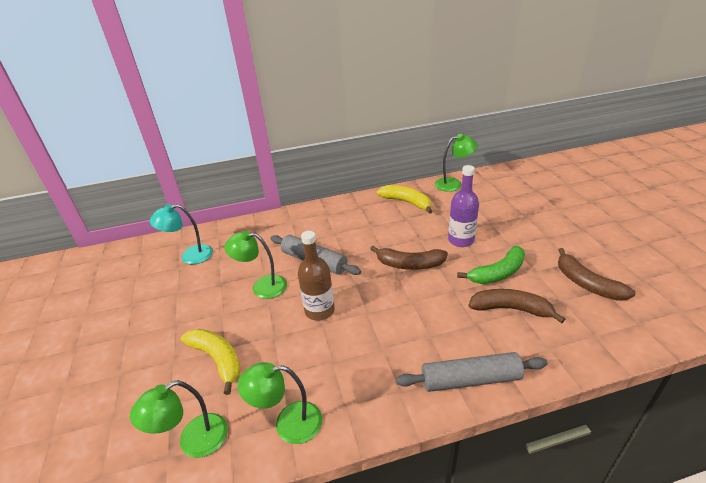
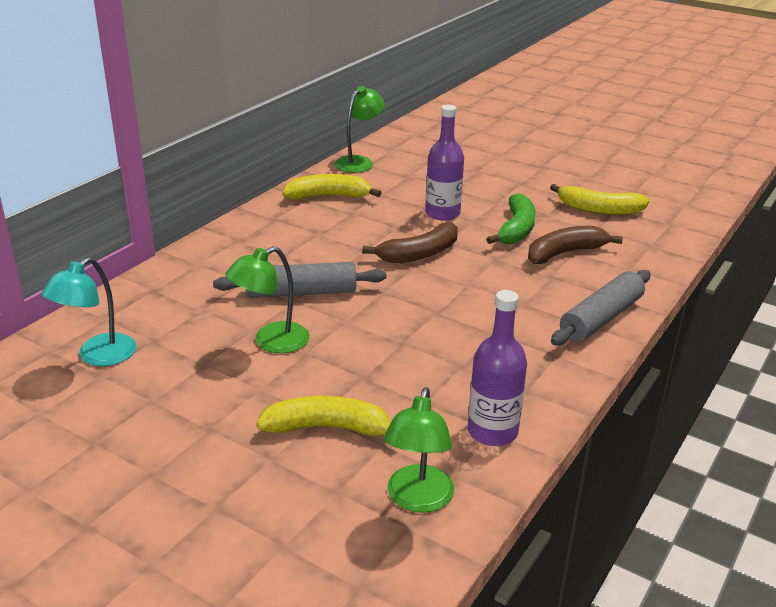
camera: 45 degrees left, 5 degrees down
(288, 423) = (492, 431): green lamp -> purple bottle
(319, 310) = (381, 333): brown bottle -> none
(586, 283) = (599, 210): brown banana -> yellow banana

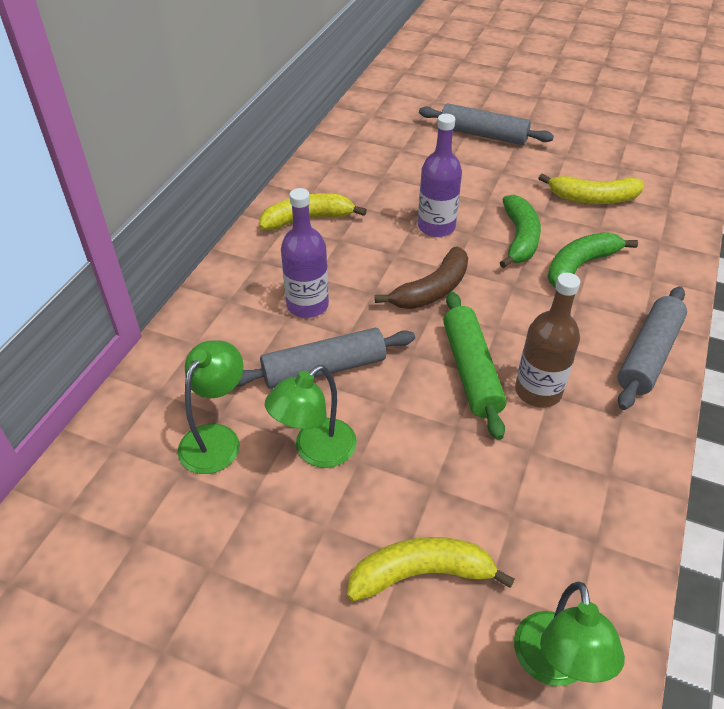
camera: 10 degrees left, 15 degrees up
(98, 356) = (124, 510): turquoise lamp -> none
(359, 162) = (323, 163): green lamp -> green lamp (216, 438)
(431, 309) = (471, 370): none -> green rolling pin
(486, 329) = (538, 391): none -> brown bottle
(492, 431) = (596, 544): purple bottle -> purple bottle (307, 305)
(515, 157) = (483, 135): none -> grey rolling pin
(565, 253) = (580, 266): brown banana -> green banana

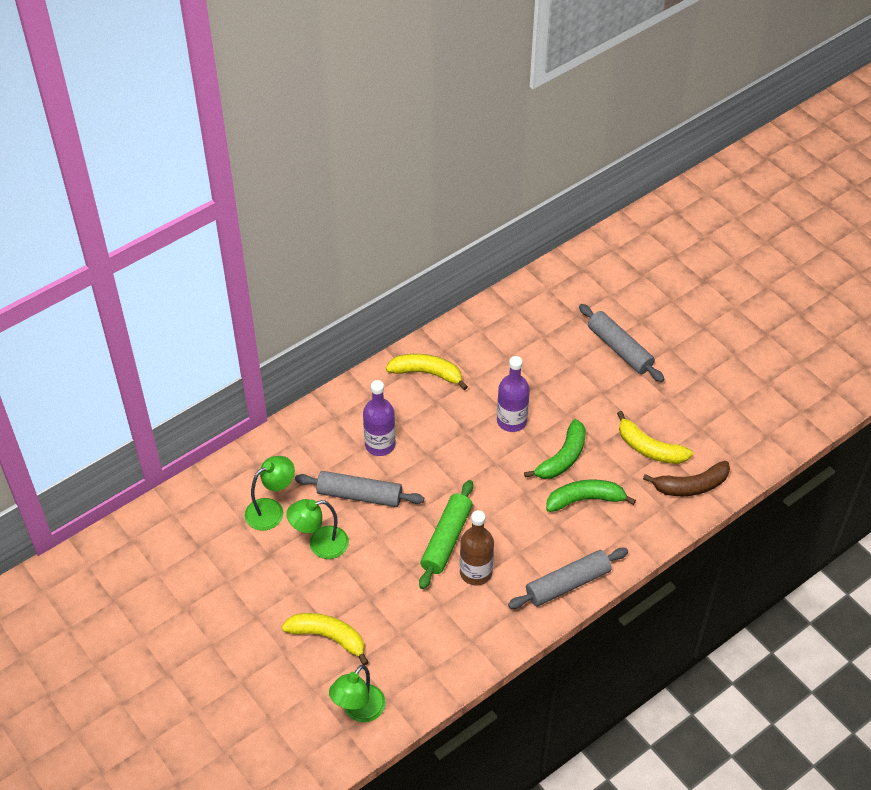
camera: 30 degrees right, 5 degrees up
(432, 290) = (468, 471): brown banana -> brown banana (691, 486)

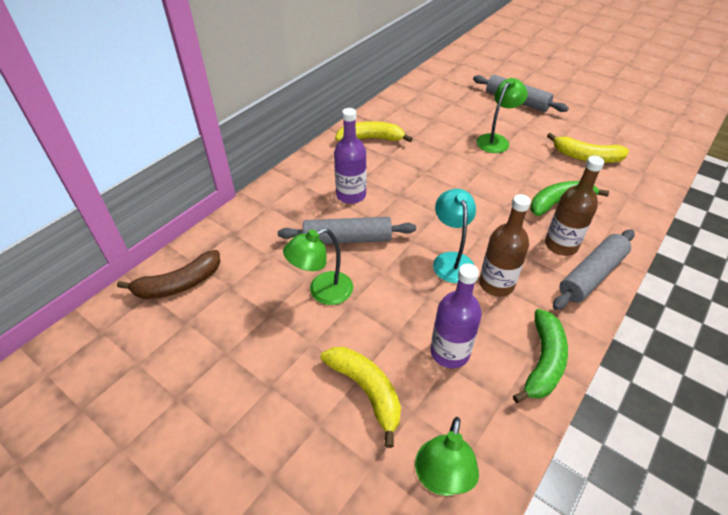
camera: 15 degrees left, 5 degrees down
(271, 510) = (260, 270): green lamp -> green lamp (496, 140)
(328, 637) = (366, 391): yellow banana -> yellow banana turned 45 degrees clockwise
(446, 539) = (451, 260): green rolling pin -> turquoise lamp
(511, 421) = (460, 158): purple bottle -> purple bottle (449, 352)
(558, 547) = (561, 245): none -> brown bottle
(562, 458) = (519, 176): green banana -> green banana (543, 362)
(691, 486) = (639, 176): brown banana -> brown banana (179, 284)

